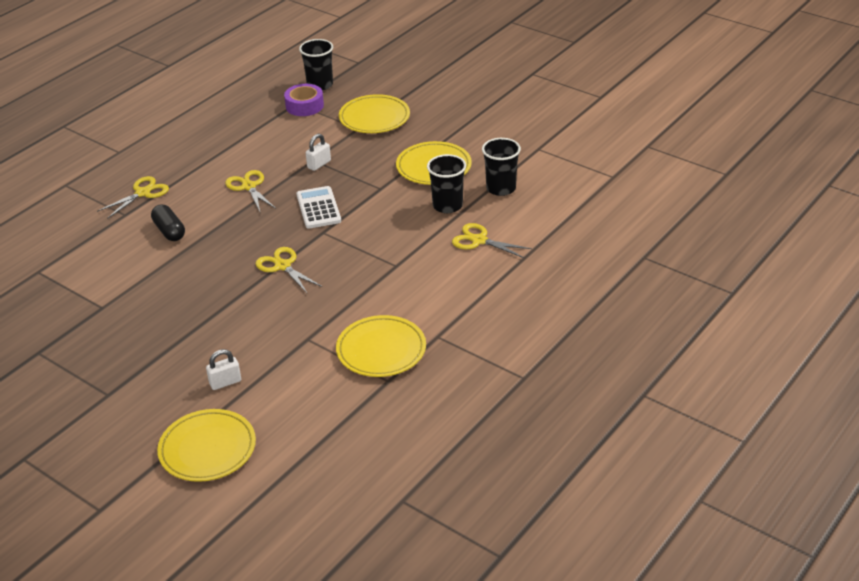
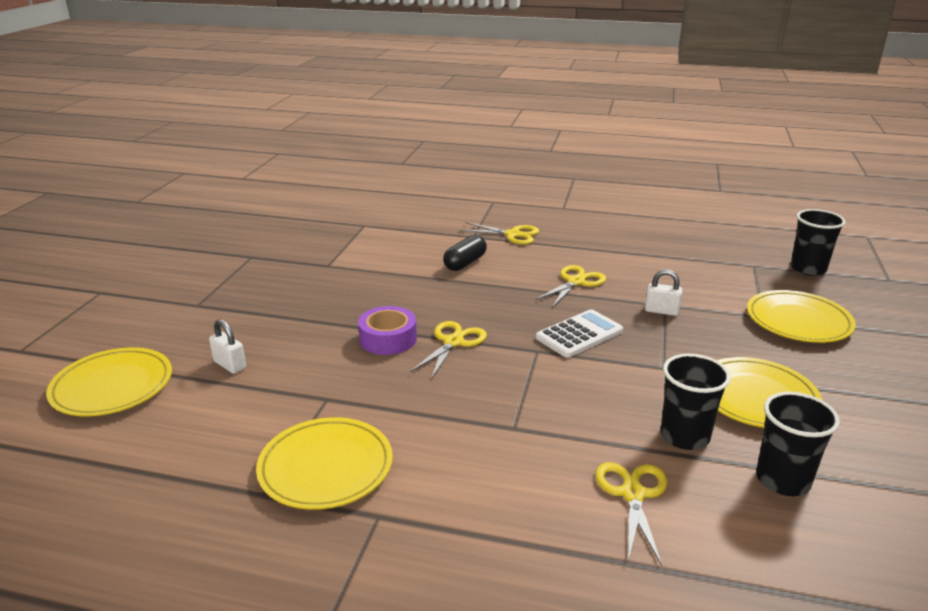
camera: 65 degrees right, 10 degrees down
(304, 106) = (756, 271): purple tape -> purple tape (388, 339)

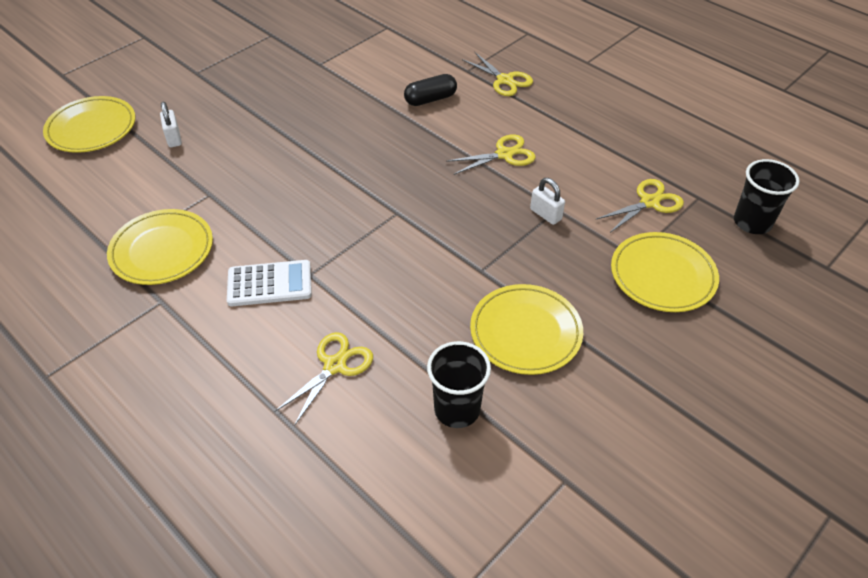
camera: 30 degrees right, 20 degrees up
(388, 339) = (298, 156): purple tape -> none
(453, 342) = (342, 179): yellow scissors -> yellow scissors (649, 202)
(579, 334) = (448, 210): white calculator -> white calculator (269, 284)
(684, 436) = (425, 339): black cup -> none

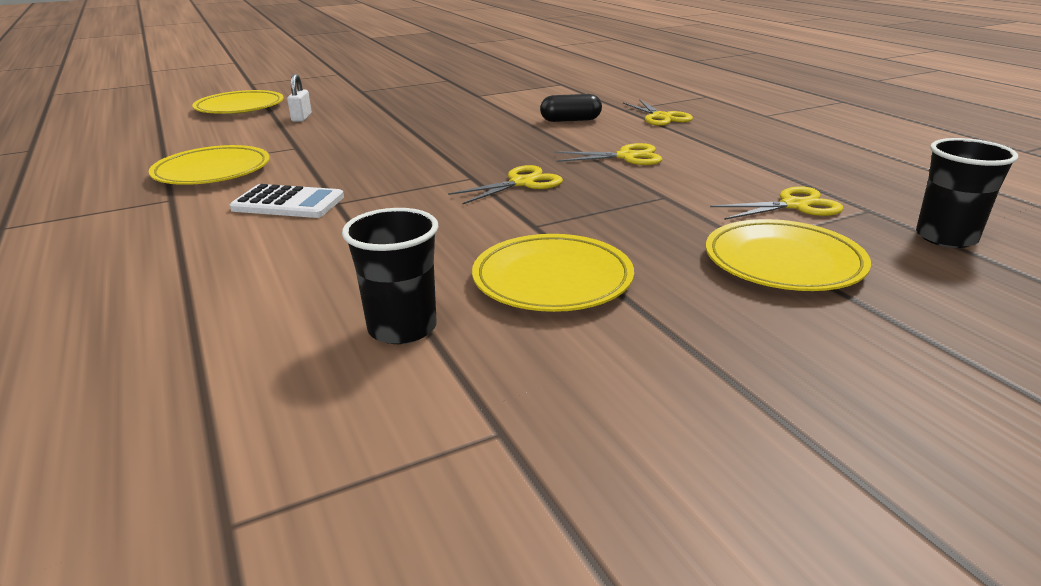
camera: 20 degrees right, 20 degrees down
(335, 365) = (291, 267): yellow scissors -> yellow scissors (522, 183)
(545, 214) = (647, 198): white padlock -> none

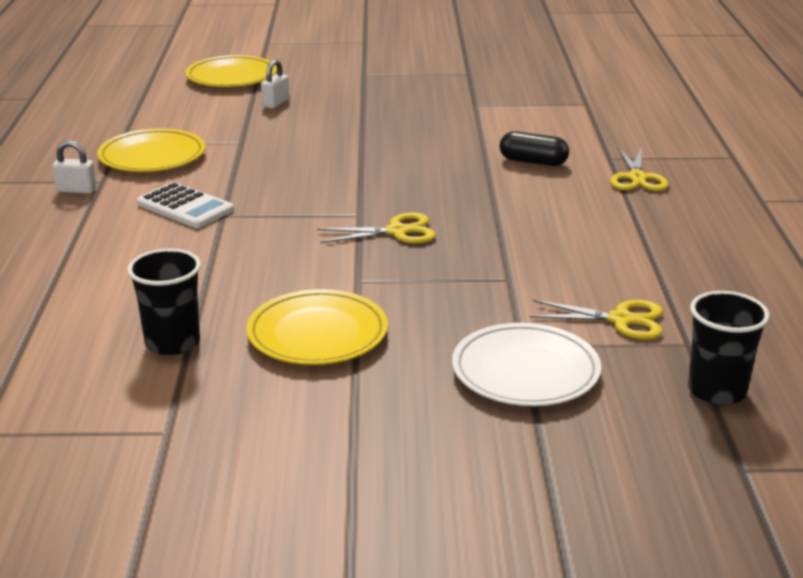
camera: 25 degrees right, 0 degrees up
(146, 212) = (76, 190): none -> white padlock
(626, 157) = (532, 223): yellow scissors -> none
(783, 262) = (525, 371): yellow plate -> white plate

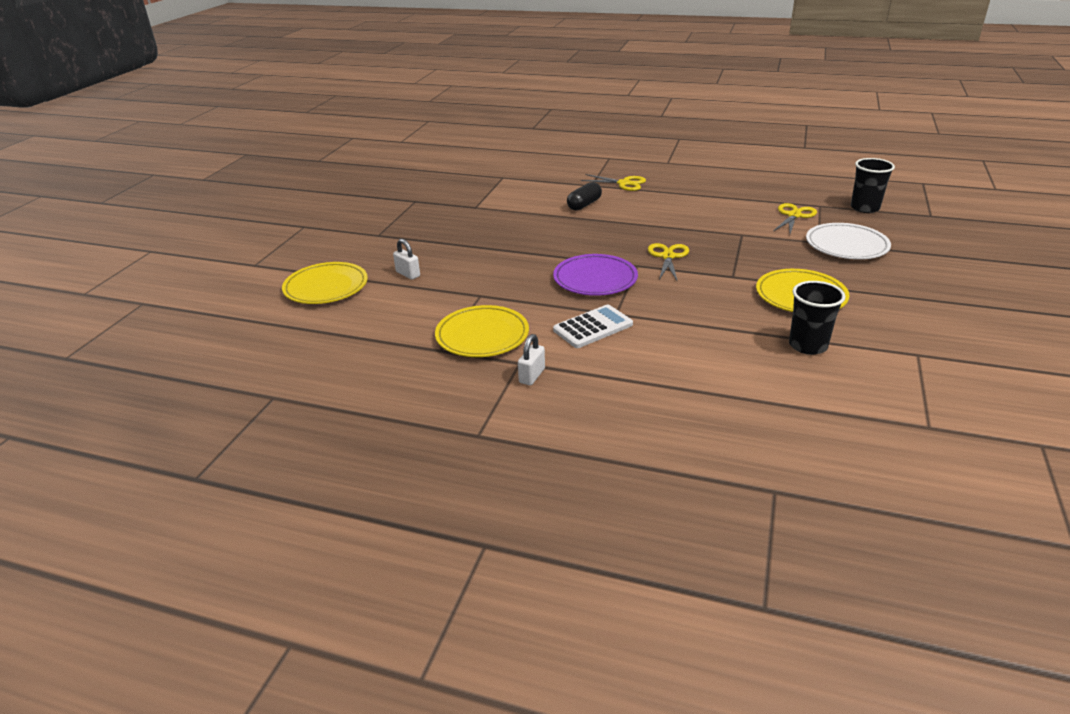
camera: 70 degrees left, 5 degrees up
(307, 194) = (595, 279): none -> purple plate

